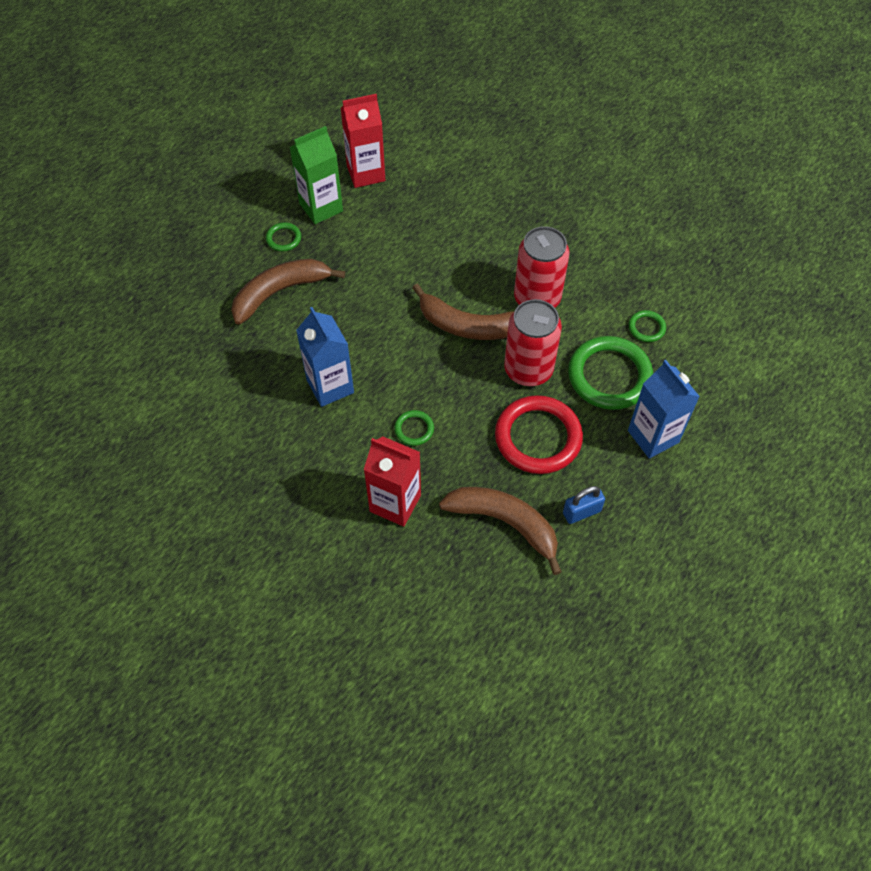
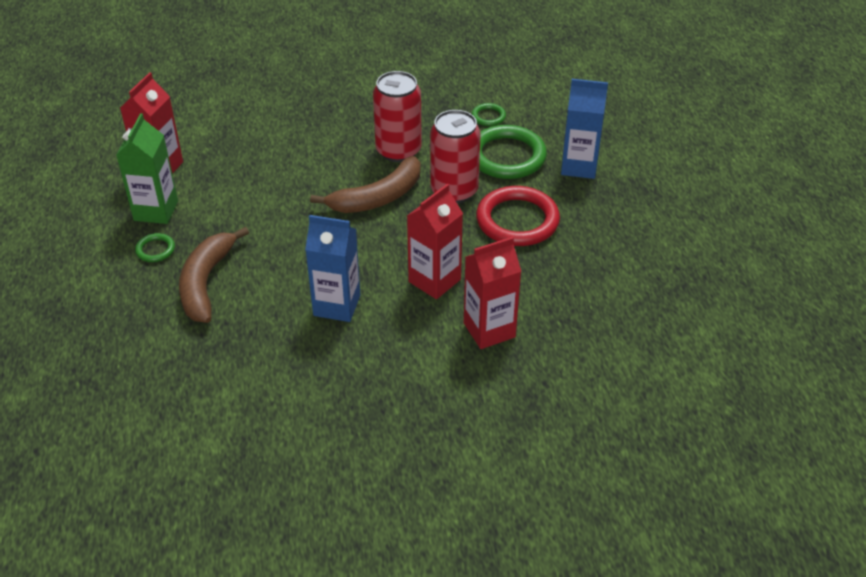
camera: 50 degrees left, 15 degrees down
(414, 429) = (434, 280): green ring -> red carton
(505, 523) = (571, 280): brown banana -> none
(581, 512) = (603, 236): blue padlock -> none

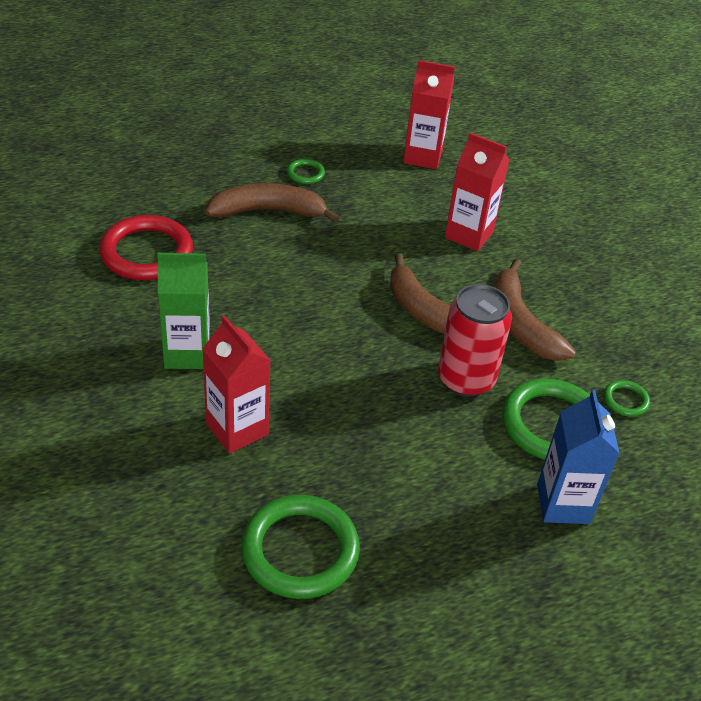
camera: 75 degrees right, 0 degrees up
(156, 211) = (359, 165): green carton -> green carton (187, 353)
(337, 305) = (254, 303): blue carton -> none
(398, 150) = (520, 323): red can -> brown banana
(434, 280) = (307, 375): red carton -> red carton (469, 235)
(517, 220) = (431, 443): red ring -> red ring (146, 253)
(613, 305) = (300, 550): none -> green ring

